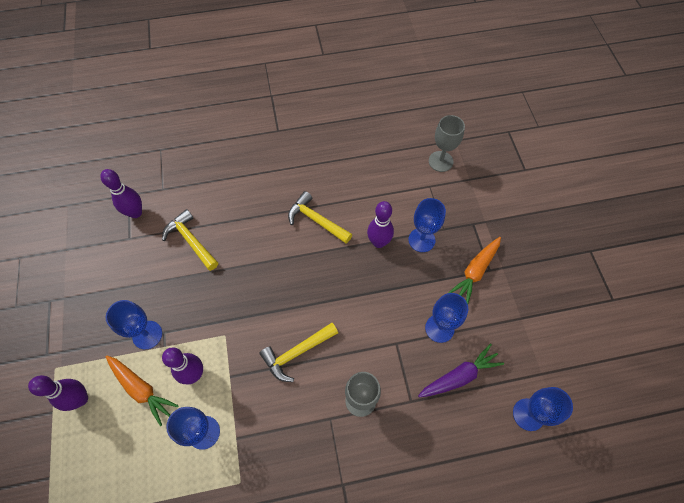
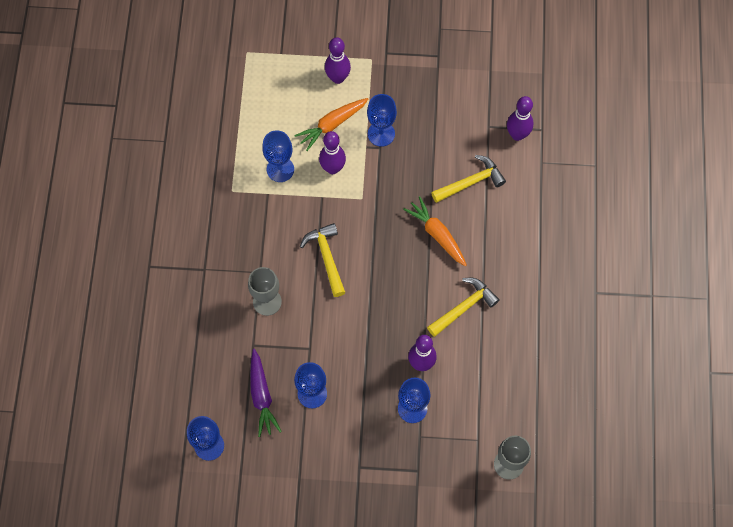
camera: 105 degrees right, 5 degrees up
(475, 272) = (361, 451): orange carrot -> orange carrot (437, 234)

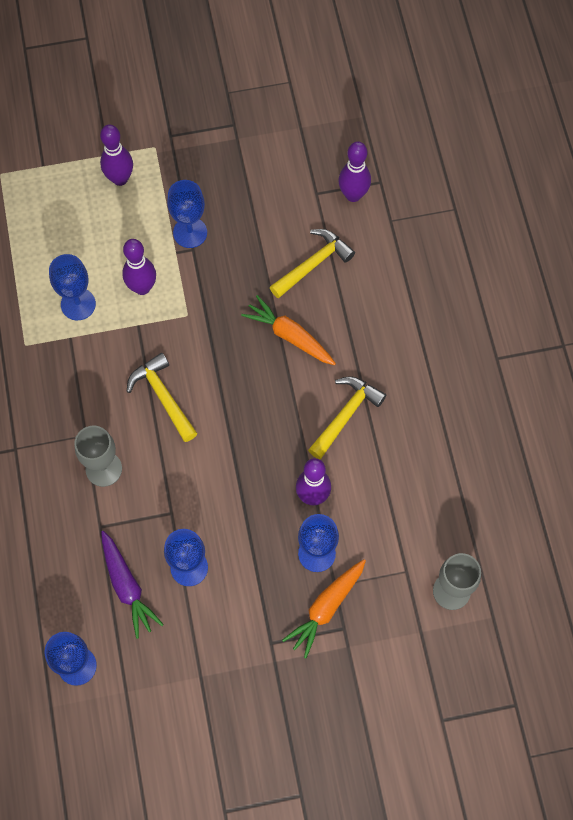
camera: 15 degrees left, 0 degrees up
(332, 125) = (127, 236): orange carrot -> orange carrot (326, 608)

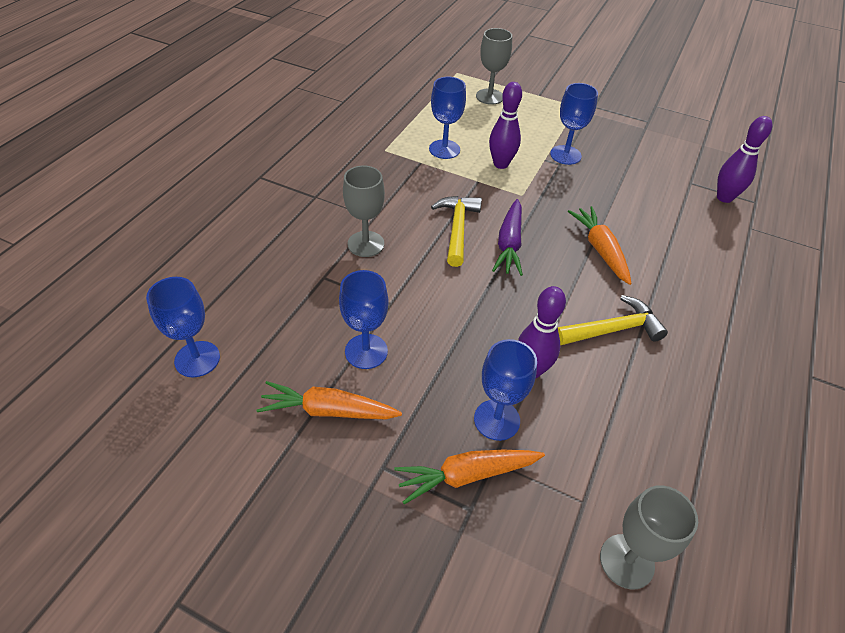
camera: 35 degrees right, 20 degrees down
(62, 192) = (489, 97): none -> grey goblet
(120, 179) = (537, 108): purple bowling pin -> none
(127, 586) = (300, 330): purple carrot -> purple carrot (509, 244)
(203, 632) = (328, 410): none -> orange carrot
(313, 264) = (657, 219): yellow hammer -> none

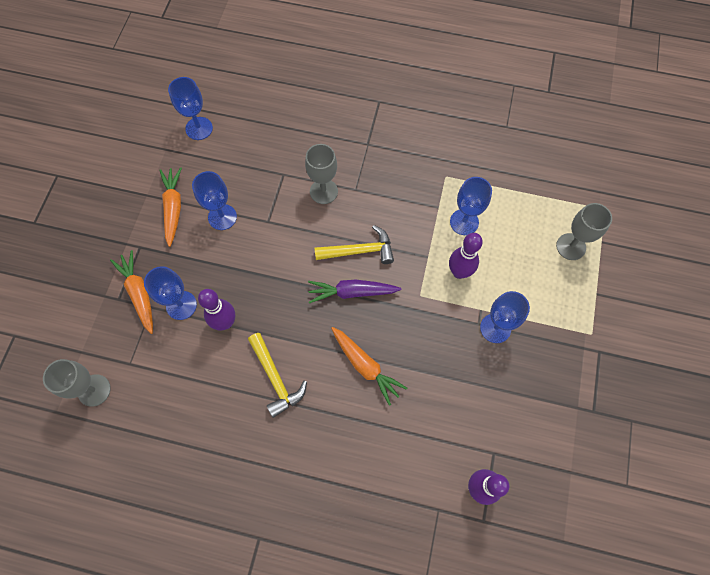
camera: 80 degrees right, 20 degrees up
(600, 250) = (365, 366): orange carrot -> orange carrot turned 75 degrees clockwise

